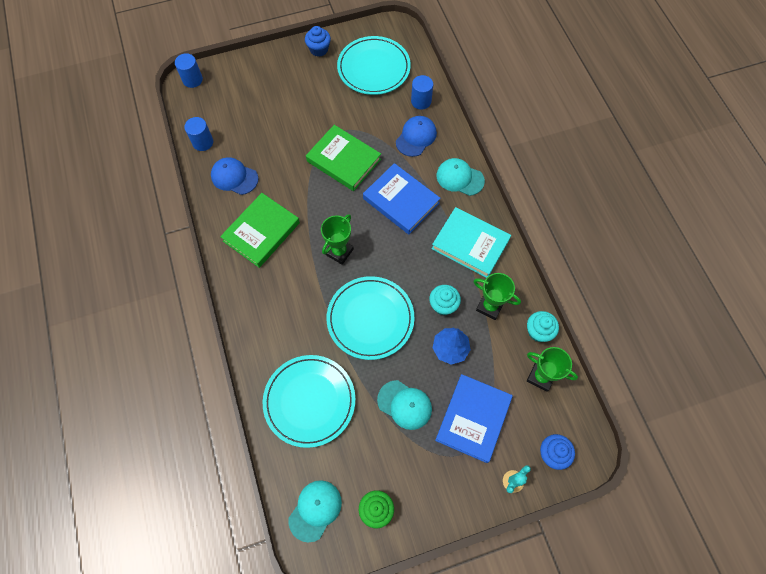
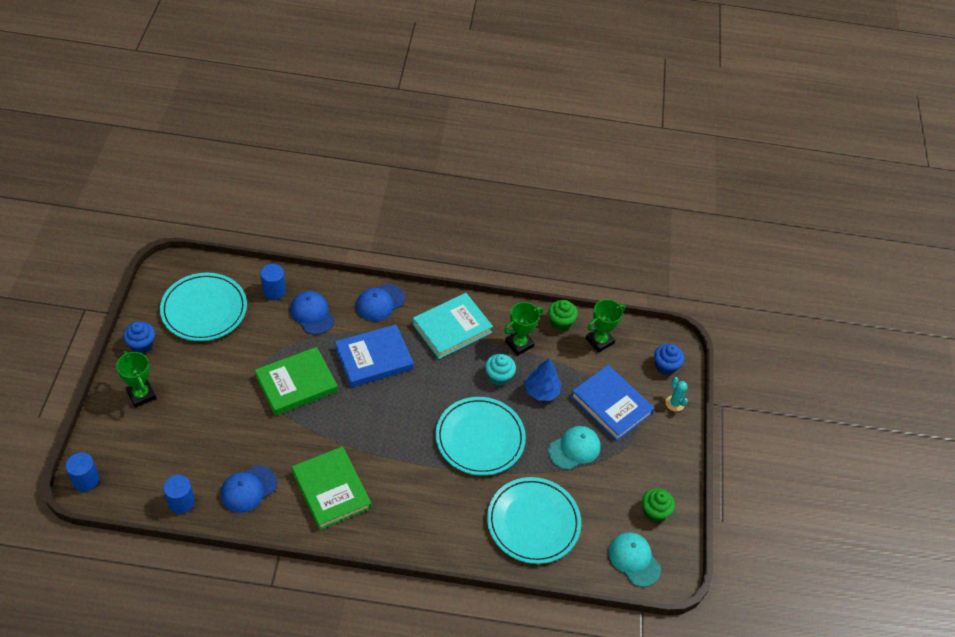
camera: 70 degrees left, 15 degrees down
(339, 252) = (396, 432): green trophy -> green trophy (141, 395)
(460, 178) = (380, 303): turquoise cap -> blue cap
(538, 331) = (560, 322): turquoise cupcake -> green cupcake

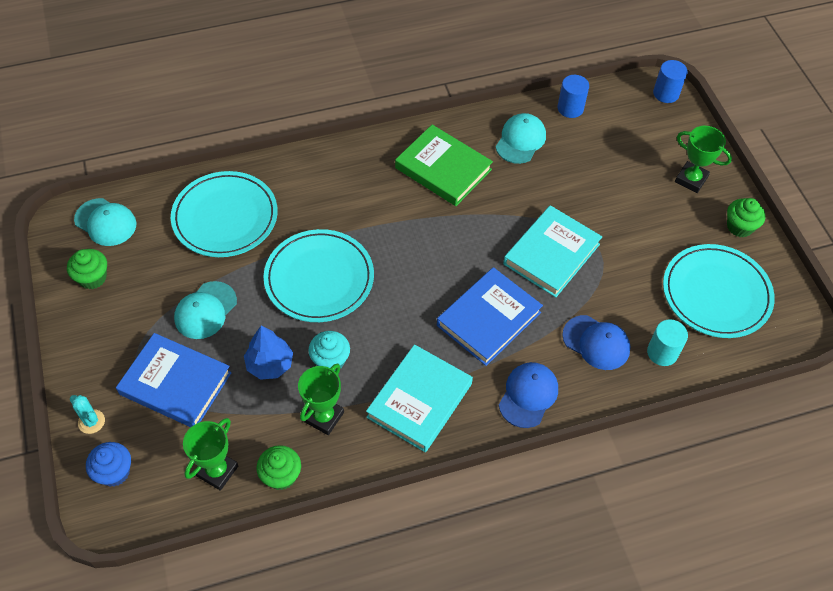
camera: 160 degrees right, 5 degrees up
(142, 345) = (739, 227): blue cupcake -> green cupcake
(248, 489) = (520, 140): blue cap -> turquoise cap
(274, 291) = (662, 352): blue cylinder -> turquoise cylinder
(296, 384) = (551, 254): green book -> turquoise book

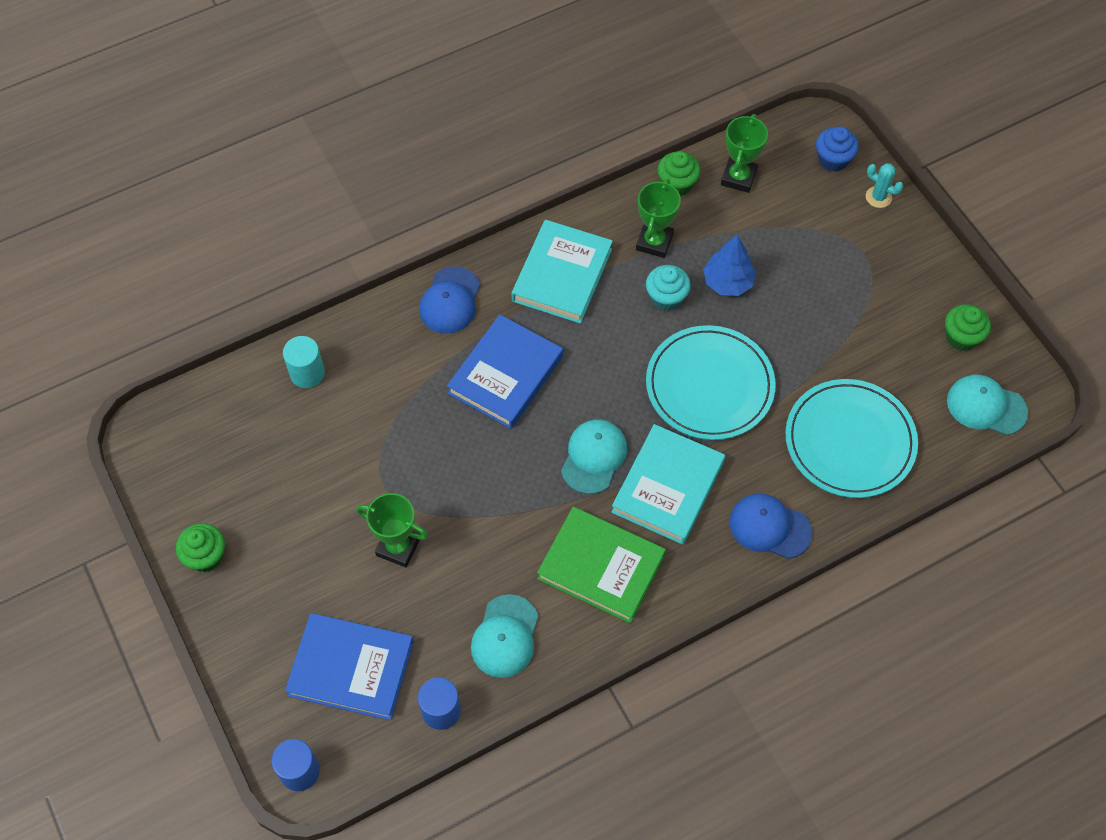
camera: 170 degrees right, 5 degrees up
(175, 384) = (815, 245): blue book -> blue book (351, 668)
(205, 310) = (820, 325): turquoise cap -> turquoise cap (594, 457)
(551, 254) = (443, 470): turquoise book -> turquoise book (668, 487)
(596, 343) = (381, 370): blue cap -> blue cap (769, 527)
(691, 179) = (266, 618): green trophy -> green trophy (398, 547)
(716, 293) = (242, 456): turquoise plate -> none

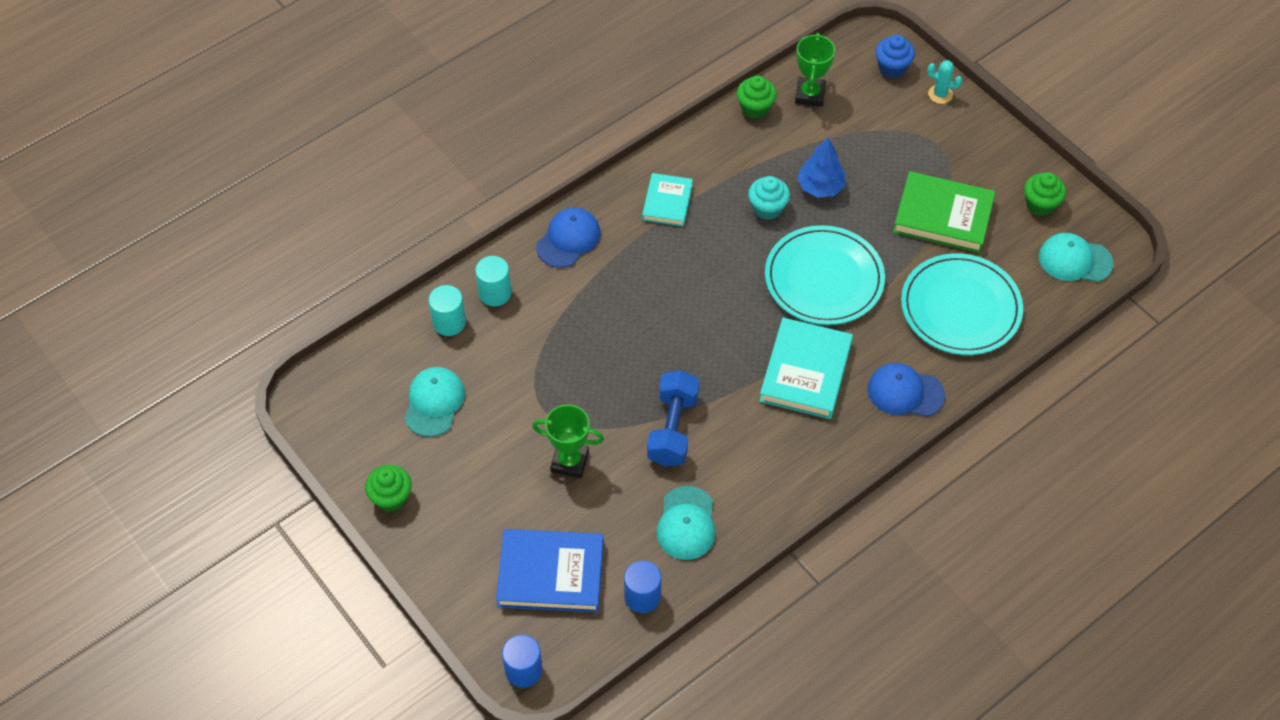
camera: 10 degrees left, 5 degrees down
(361, 348) = (495, 293): none -> turquoise cylinder
(450, 300) = (568, 239): blue cap -> blue cap turned 150 degrees counterclockwise
(506, 375) = (635, 297): blue book -> none
(513, 528) = (672, 429): none -> blue dumbbell
(562, 275) = (667, 202): turquoise book -> turquoise book, size x0.61
(594, 457) = (732, 356): turquoise cap -> turquoise cap (434, 402)
(601, 567) = (760, 450): green book -> green book (943, 216)
(654, 242) = (745, 161): green trophy -> none

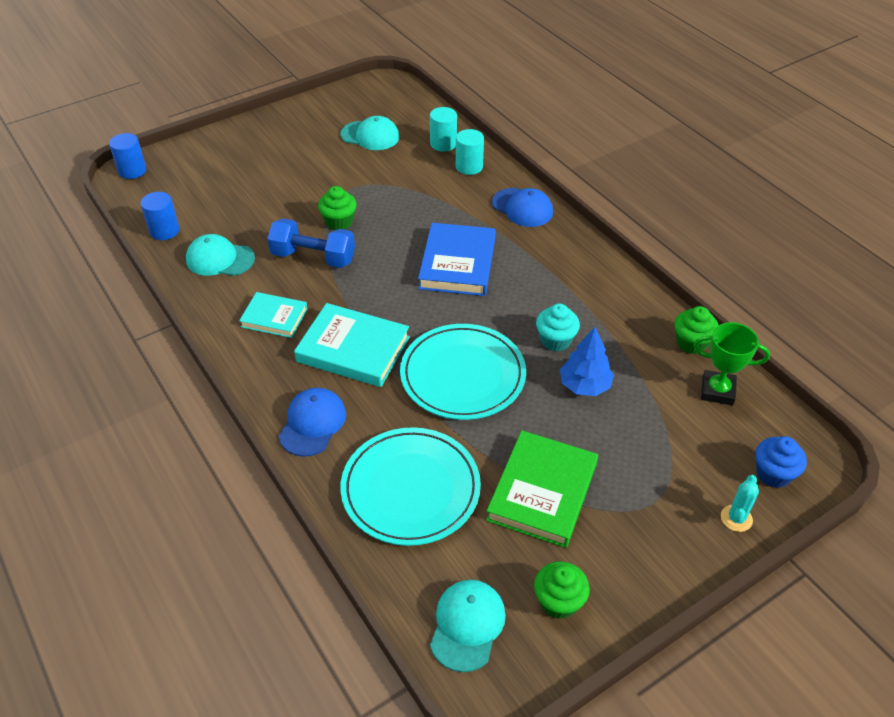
camera: 95 degrees right, 10 degrees down
(391, 497) = (294, 116): green cupcake -> green cupcake (339, 222)
(551, 573) = (204, 186): blue book -> blue book (458, 264)
(570, 462) = (298, 199): green trophy -> none
(667, 202) = (564, 270): turquoise book -> turquoise book (274, 317)

